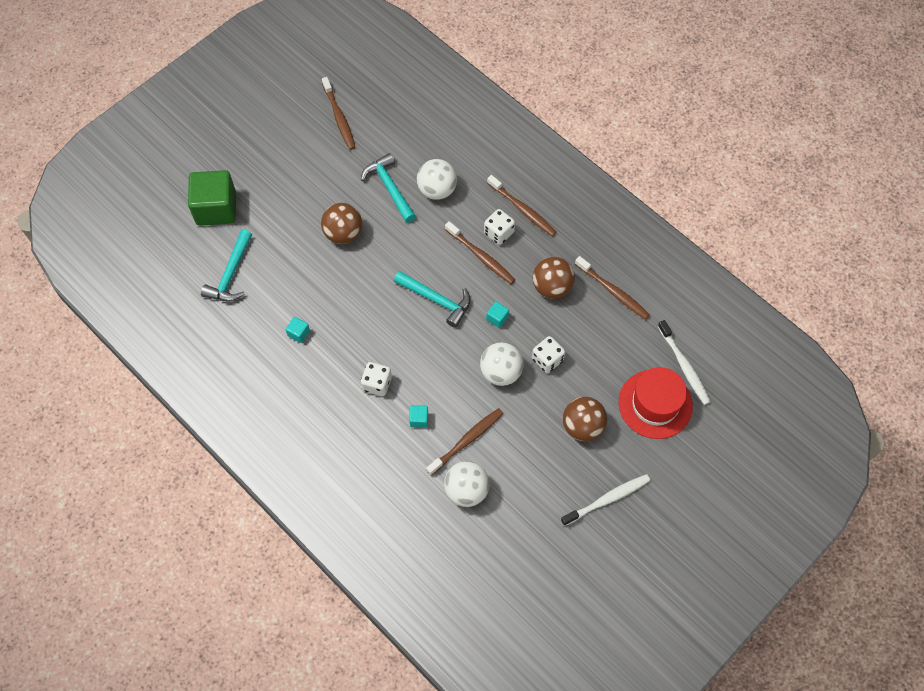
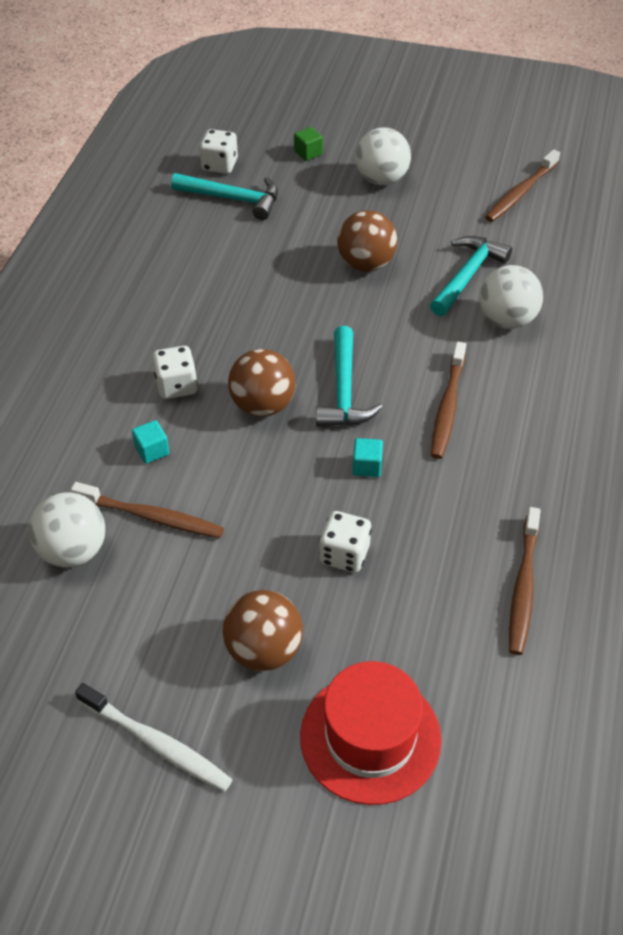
camera: 60 degrees right, 15 degrees down
(216, 208) = (308, 153): green cube -> green cube, size x0.41
(231, 274) = (233, 199): turquoise hammer -> turquoise hammer turned 150 degrees counterclockwise
(298, 333) = (197, 285): turquoise cube -> none
(498, 233) = (500, 409): white dice -> white dice (219, 165)
(501, 372) = (285, 508): white ball -> white ball (381, 179)
(522, 209) = (560, 419): brown toothbrush -> none
(552, 287) = (467, 507): brown ball -> brown ball (263, 405)
(684, 366) = (470, 750): white toothbrush -> none

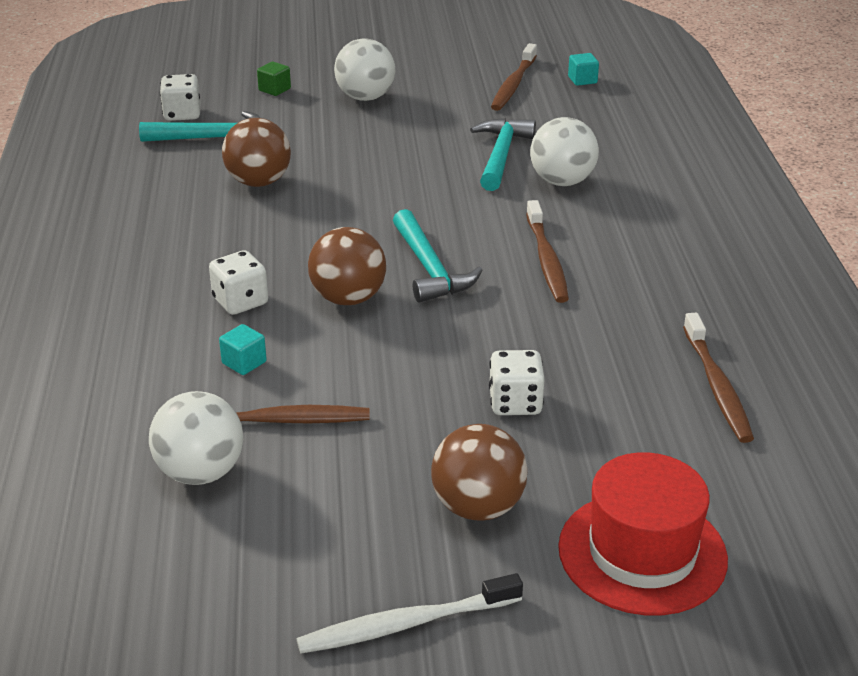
camera: 20 degrees left, 15 degrees down
(157, 743) = (405, 624): white toothbrush -> white toothbrush turned 150 degrees clockwise
(366, 264) = (390, 164): brown ball -> brown ball (259, 182)
(367, 466) = (493, 325): turquoise cube -> turquoise cube (582, 80)

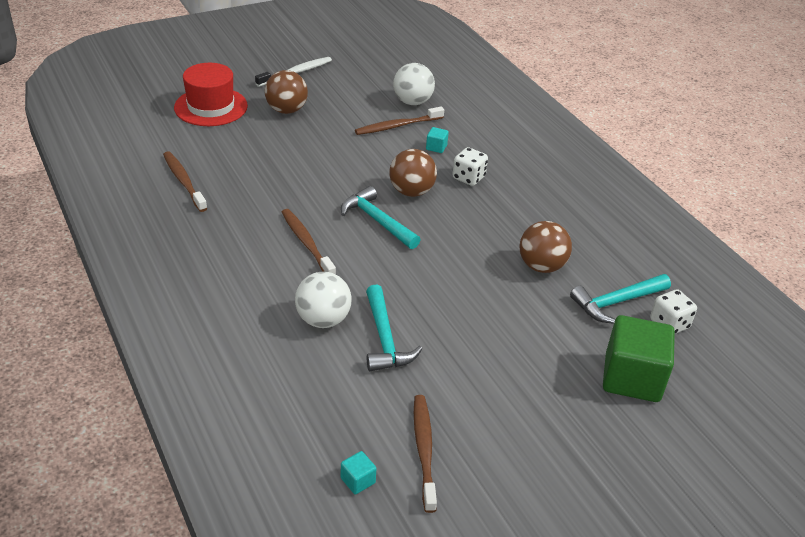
camera: 155 degrees right, 5 degrees up
(274, 89) = (632, 378): green cube -> green cube, size x2.45
(365, 97) = (546, 388): white ball -> none
(515, 403) = (289, 154): white dice -> none

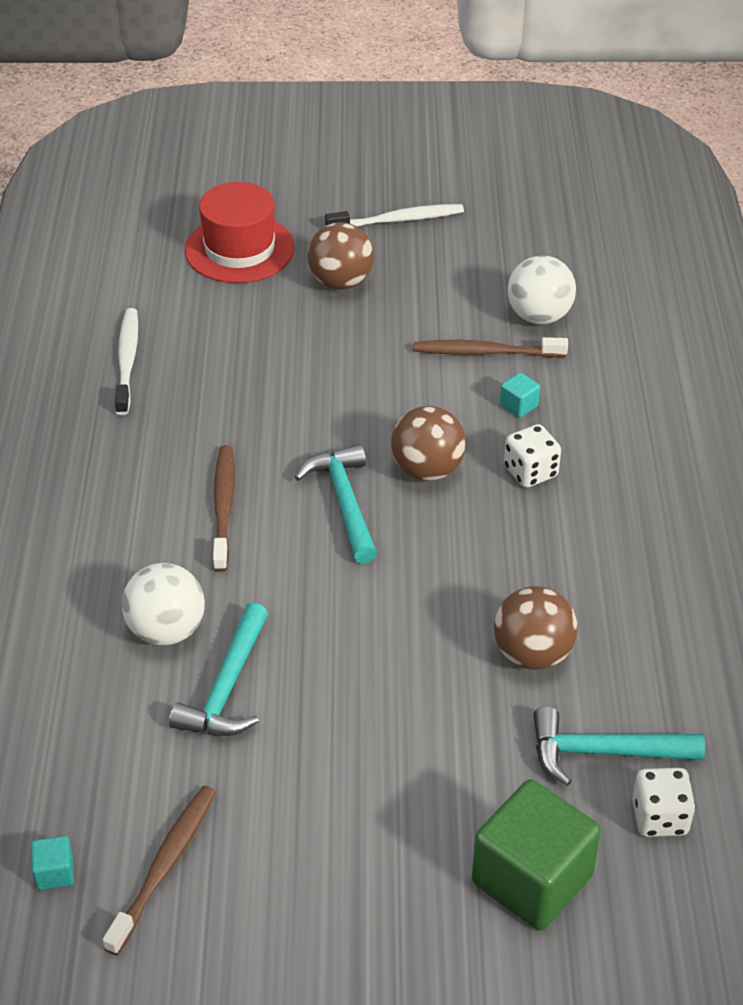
camera: 30 degrees right, 5 degrees up
(184, 181) = (127, 360): brown toothbrush -> white toothbrush

